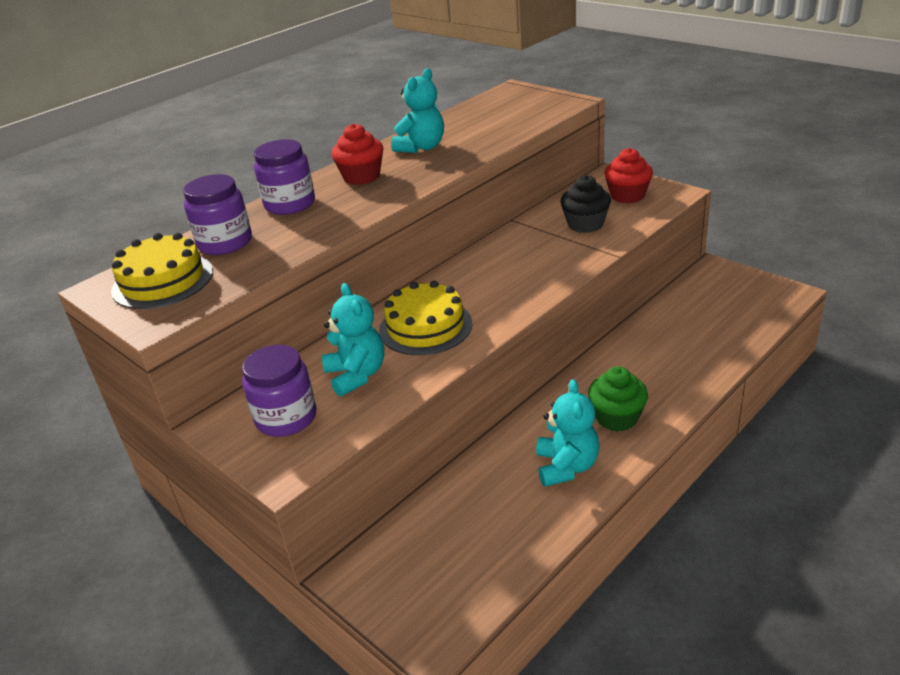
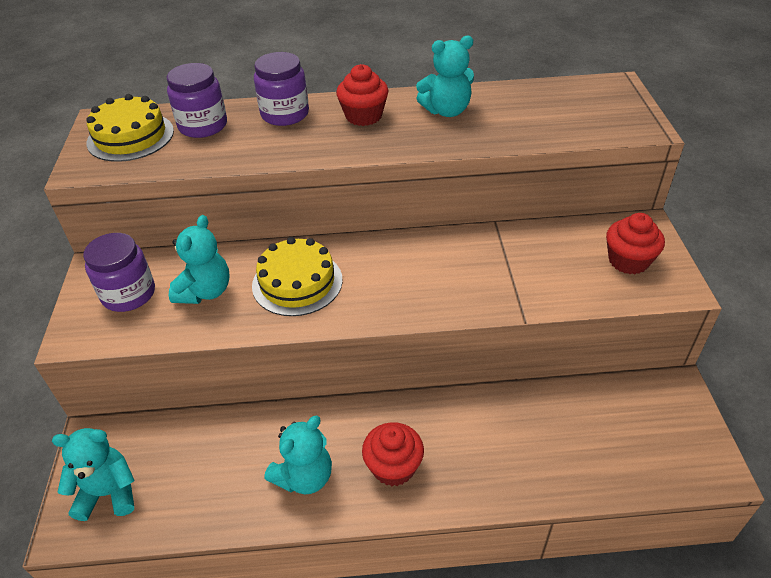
camera: 40 degrees right, 10 degrees up
(428, 594) = (108, 493): none -> turquoise teddy bear
(585, 224) = (546, 267): black cupcake -> none
(617, 417) = (393, 467): green cupcake -> red cupcake

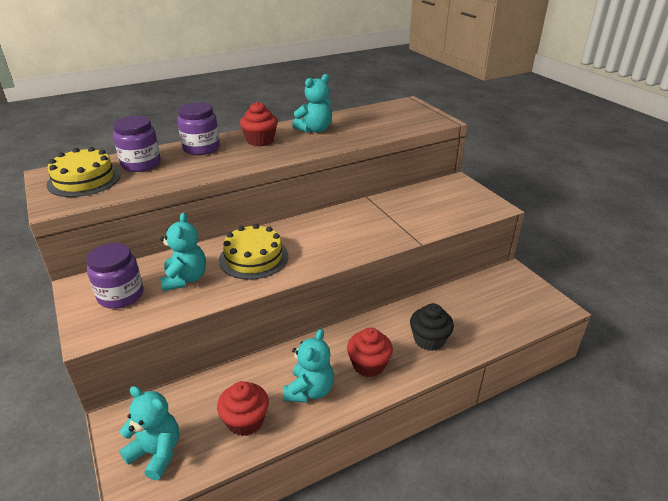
camera: 25 degrees left, 10 degrees down
(108, 493) = (156, 453): turquoise teddy bear -> turquoise teddy bear turned 60 degrees clockwise
(492, 458) = (429, 340): none -> black cupcake
(628, 261) = (459, 200): red cupcake -> red cupcake (245, 421)

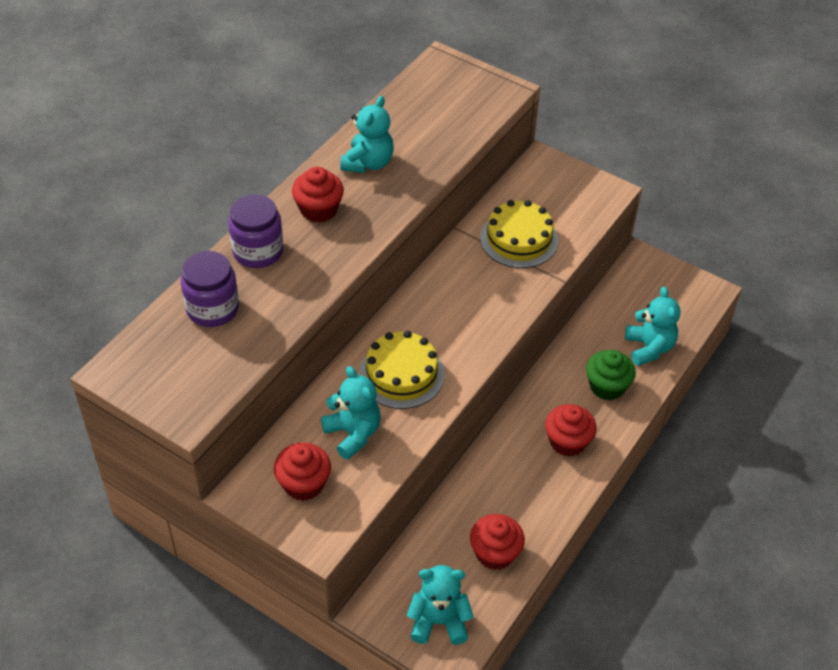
camera: 30 degrees left, 15 degrees up
(84, 179) = (172, 362): yellow cake -> yellow cake (519, 239)
(121, 295) = (303, 484): purple jar -> red cupcake
(309, 390) = (531, 495): turquoise teddy bear -> turquoise teddy bear (649, 348)
(429, 340) = (607, 386): black cupcake -> green cupcake

